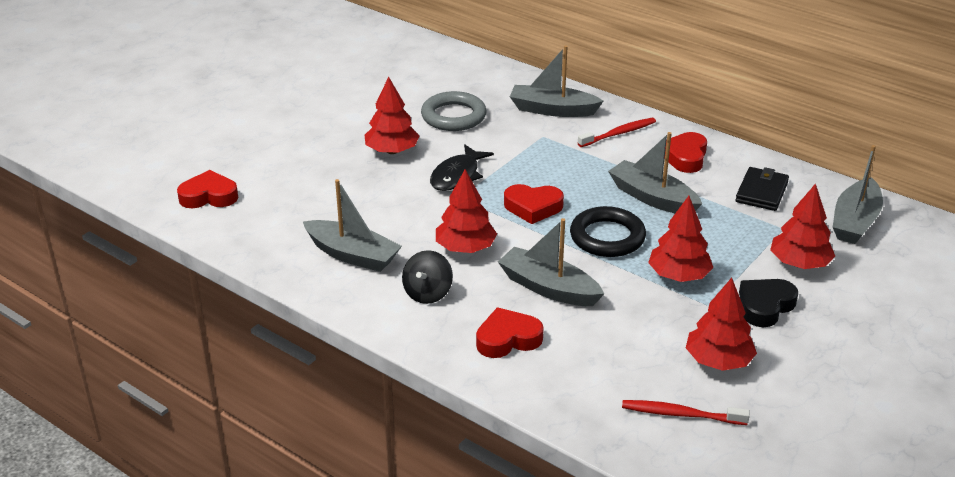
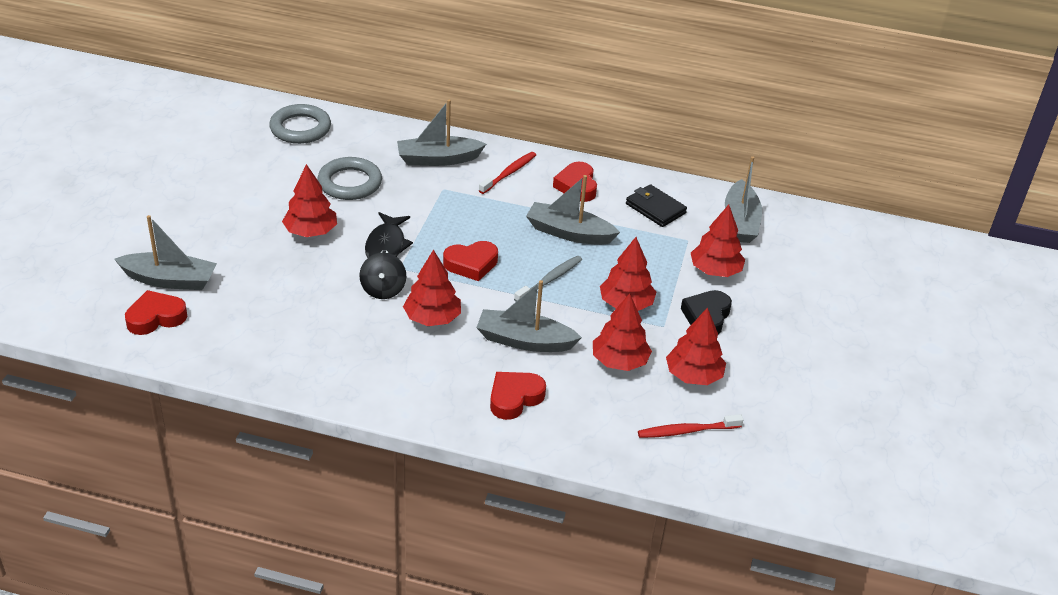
camera: 25 degrees left, 5 degrees up
(352, 255) = (333, 348): grey boat -> grey boat (170, 280)
(427, 293) = (422, 370): black spinning top -> black spinning top (383, 289)
(434, 64) = (300, 128): none -> grey ring
(607, 237) = (549, 280): black ring -> grey toothbrush
(641, 329) = (619, 361): none -> red tree
(761, 192) = (655, 208): black wallet -> black wallet turned 45 degrees counterclockwise

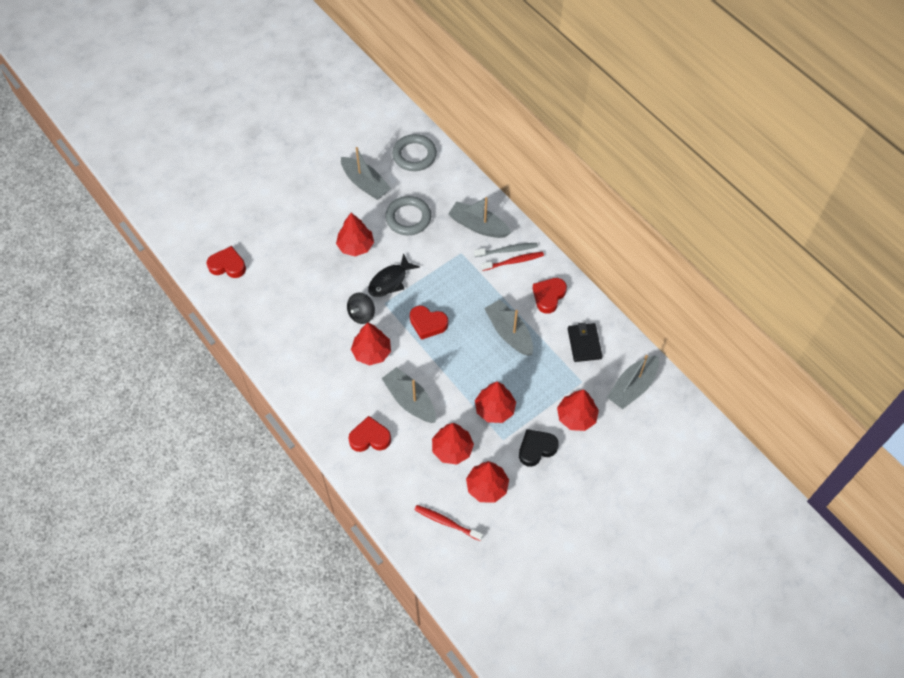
camera: 40 degrees right, 20 degrees up
(170, 280) = (253, 241): grey boat -> grey boat (365, 183)
(549, 280) = (464, 363): grey toothbrush -> grey toothbrush (507, 250)

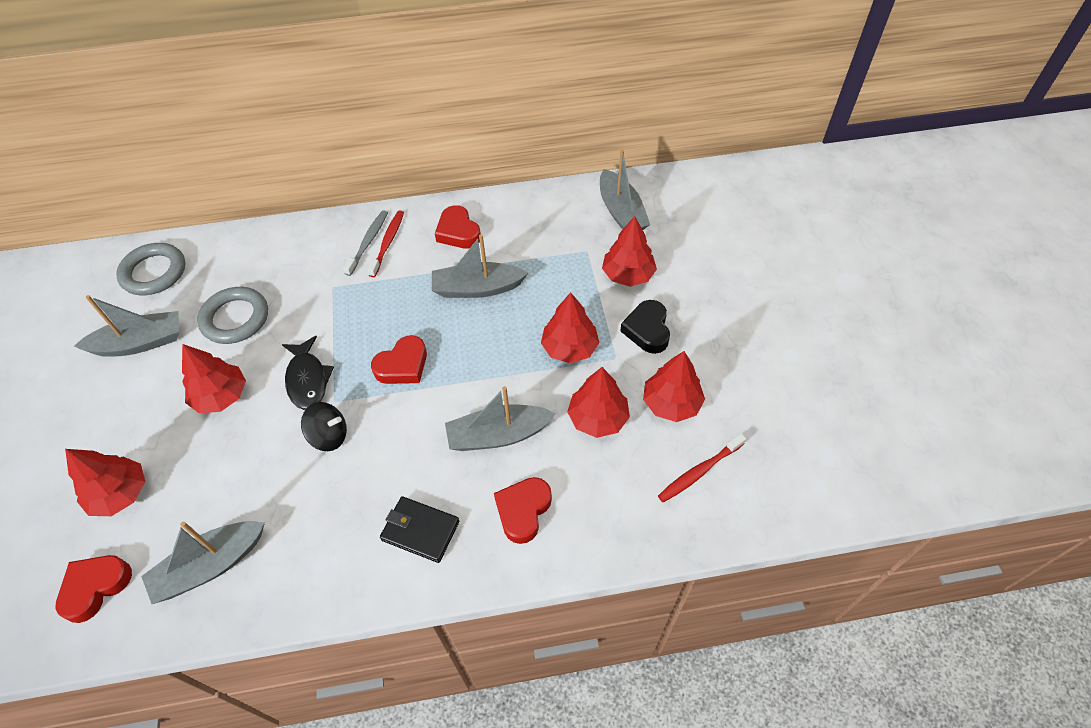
camera: 60 degrees left, 5 degrees down
(361, 314) = (329, 436): black spinning top -> black spinning top turned 60 degrees counterclockwise
(372, 352) = (395, 449): red tree -> red tree (120, 494)
(478, 226) = (312, 254): grey boat -> grey boat (210, 566)
(584, 344) = (541, 228): black wallet -> black wallet (420, 531)

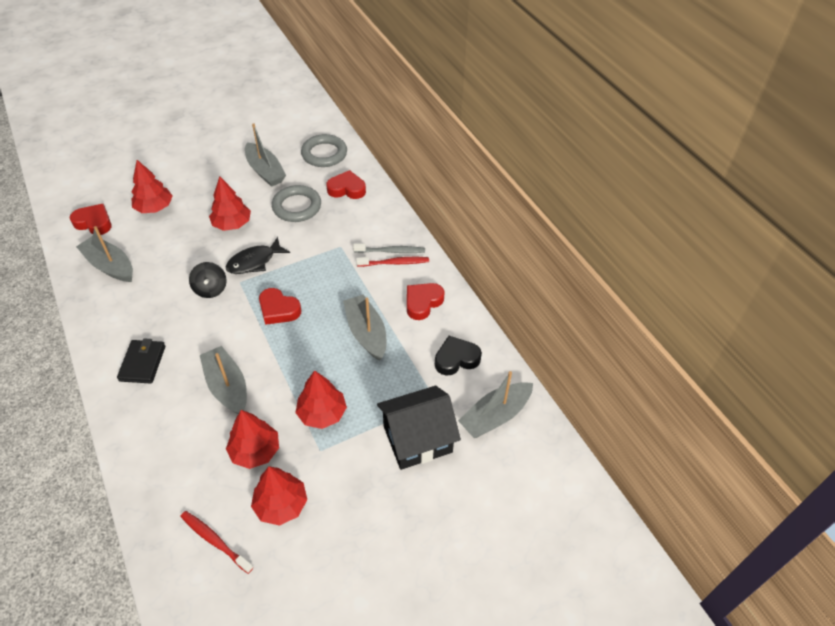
camera: 70 degrees right, 5 degrees down
(523, 511) = (164, 420): red heart -> red heart (347, 189)
(628, 275) = (417, 439): red tree -> black house
(647, 330) = (357, 469): black heart -> black heart (456, 359)

